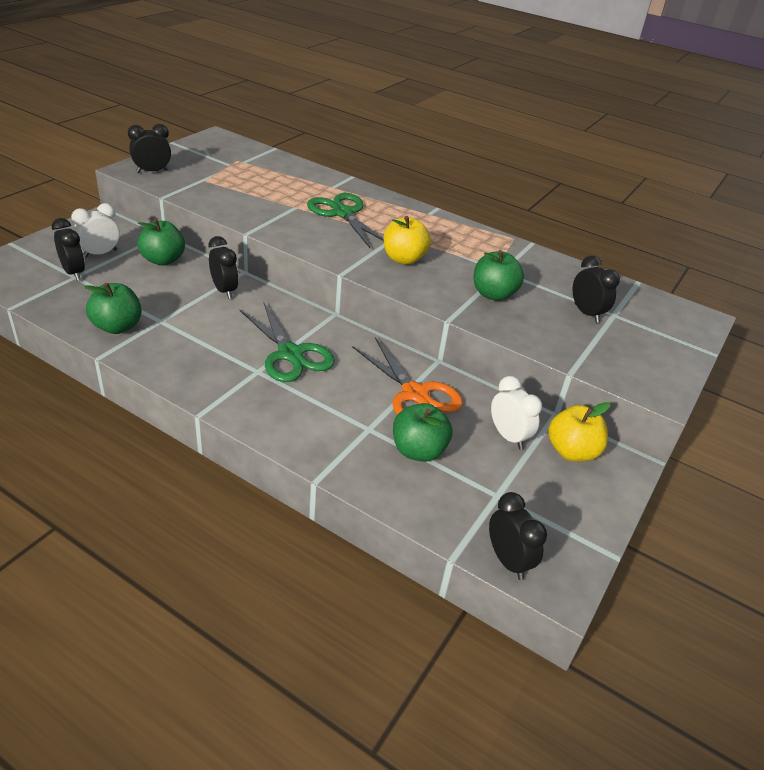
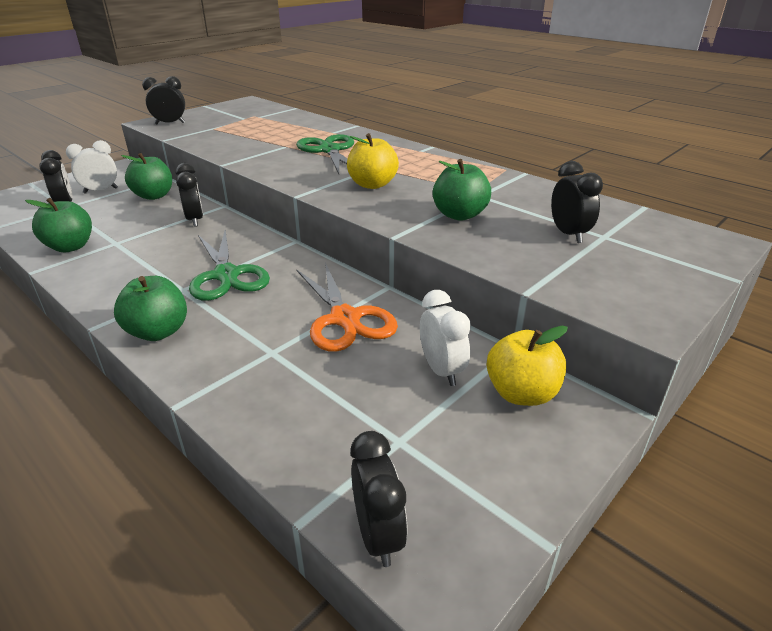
camera: 15 degrees right, 5 degrees down
(418, 451) = (319, 380): green apple -> green apple (158, 332)

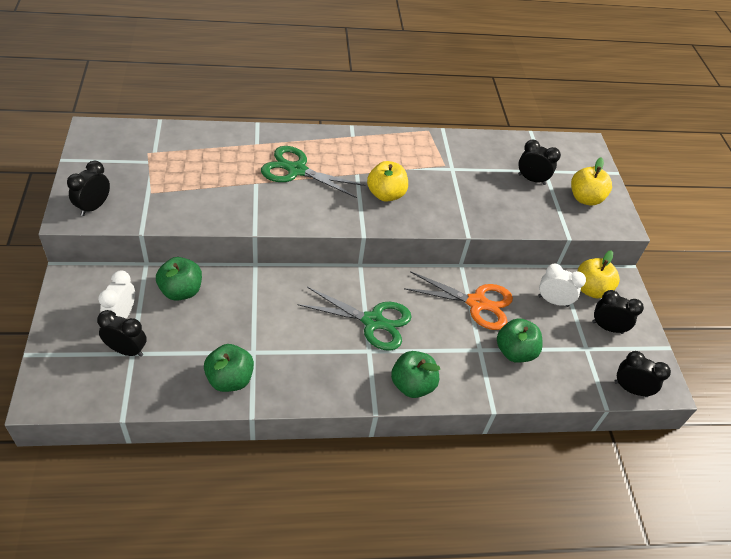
camera: 55 degrees left, 15 degrees up
(195, 220) = (263, 292): black clock -> black clock (607, 327)
(459, 215) = (469, 195): green apple -> green apple (514, 352)
(625, 276) = (585, 198): none -> yellow apple

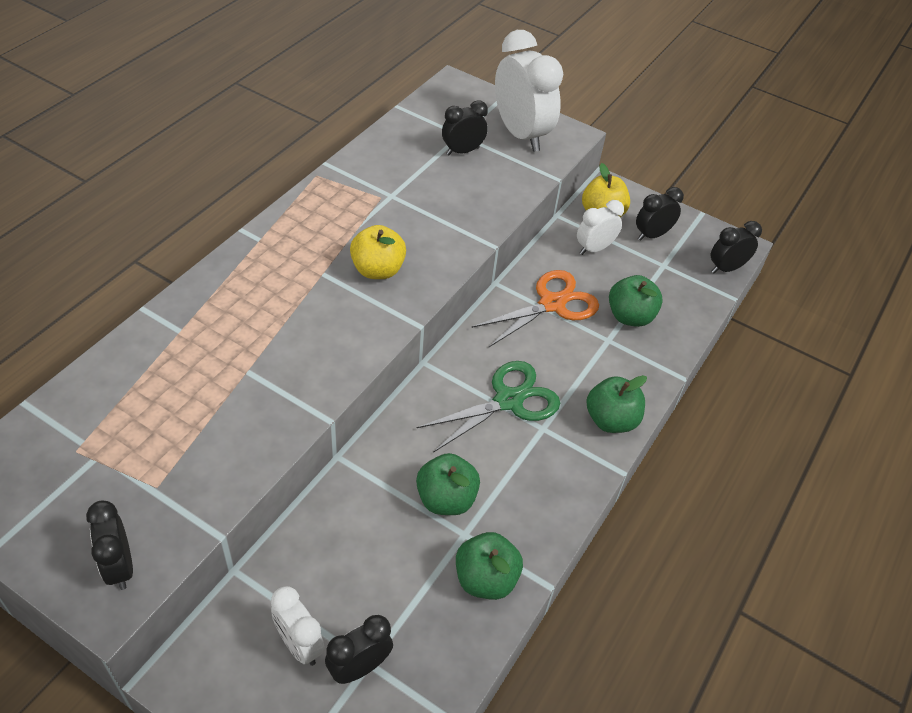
camera: 50 degrees left, 0 degrees up
(181, 291) = (314, 556): green apple -> green apple (446, 499)
(296, 170) = (264, 321): green scissors -> none
(585, 198) = (521, 134): yellow apple -> white clock

